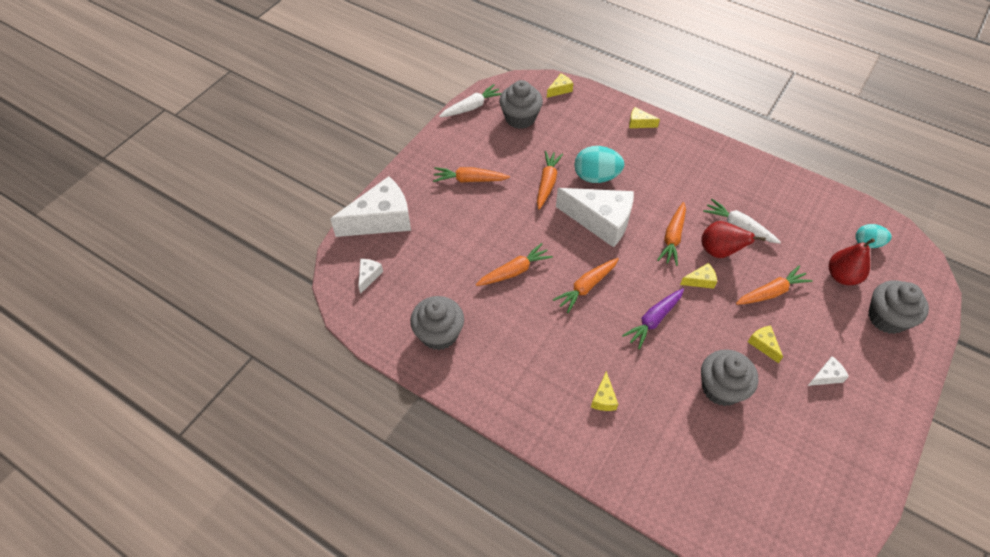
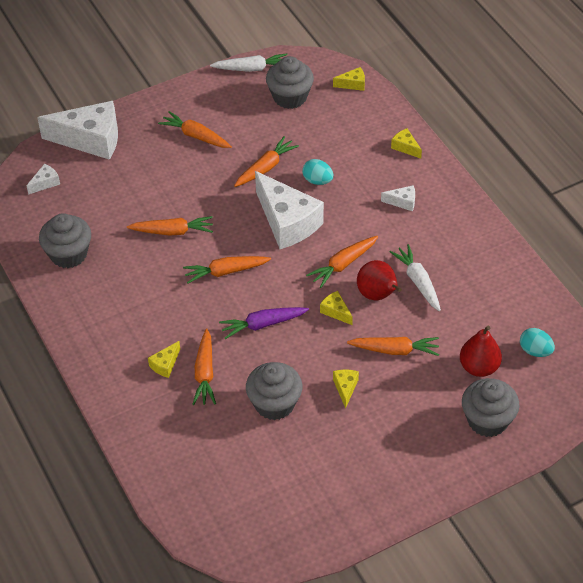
camera: 30 degrees right, 5 degrees down
(596, 177) = (317, 181): turquoise egg -> turquoise egg, size x0.62
(643, 389) = (205, 373): none -> orange carrot
(700, 281) = (335, 311): yellow cheese -> yellow cheese turned 150 degrees counterclockwise
(826, 376) = (380, 438): white cheese -> white cheese (402, 202)

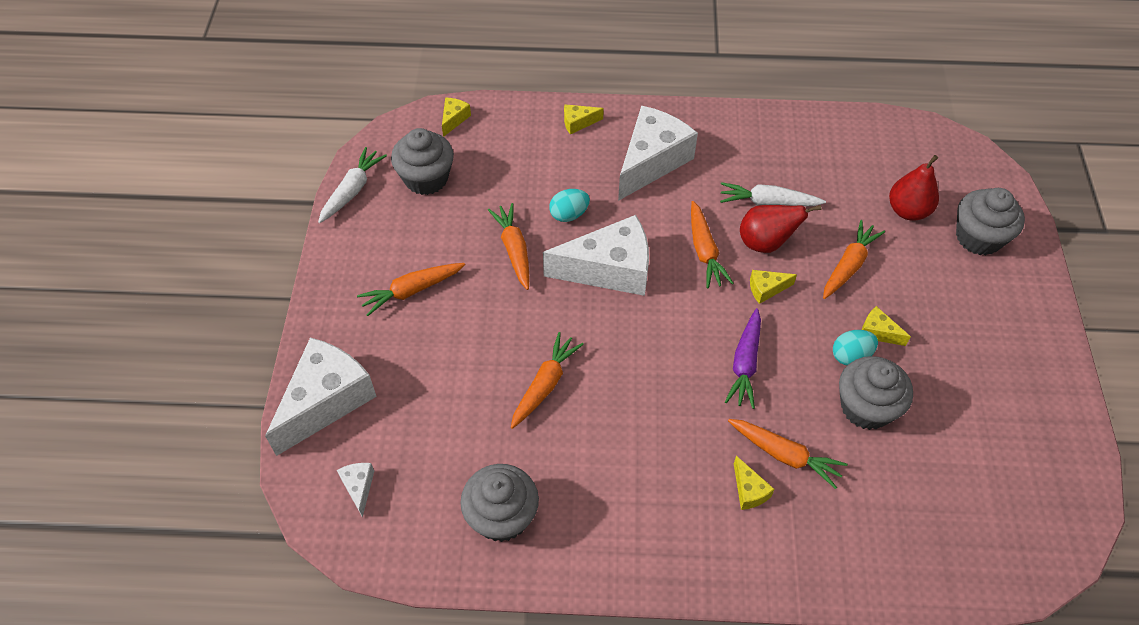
camera: 60 degrees left, 5 degrees up
(225, 272) = (644, 362): orange carrot -> none
(402, 202) = (651, 161): white cheese -> white cheese, size x2.35
(535, 351) = (910, 160): turquoise egg -> turquoise egg (850, 356)

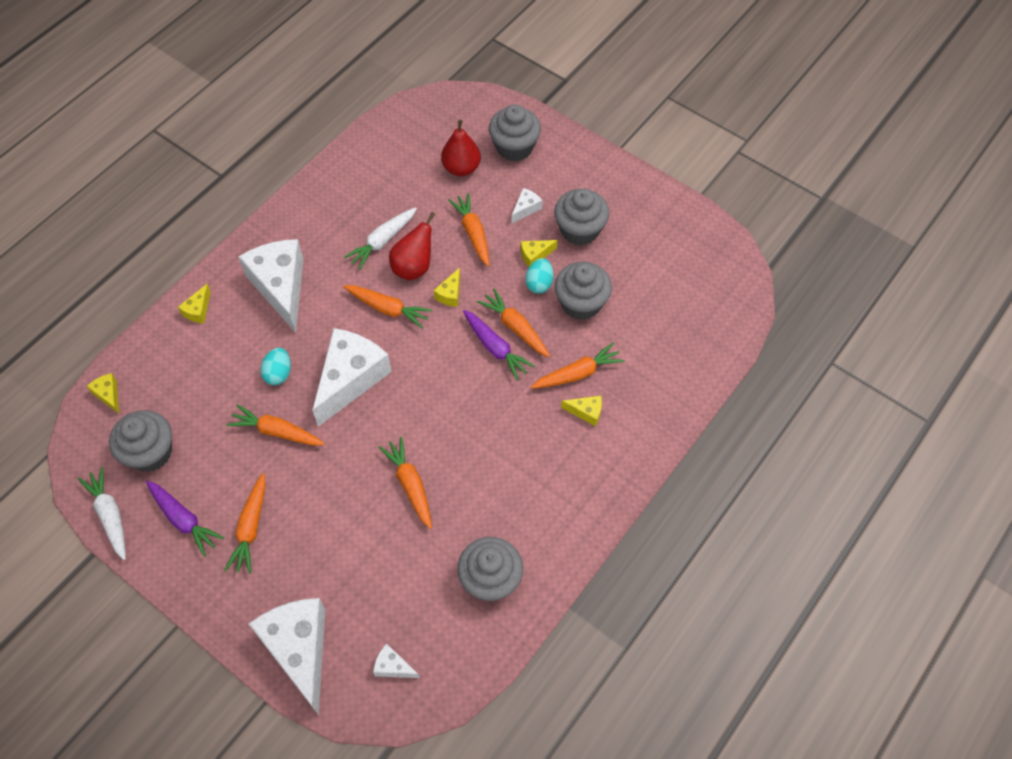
camera: 55 degrees left, 5 degrees up
(384, 240) = (184, 520): none -> purple carrot
(783, 366) = (515, 327): none -> orange carrot
(921, 291) = (526, 209): none -> white cheese
(947, 353) = (579, 230): none -> grey cupcake

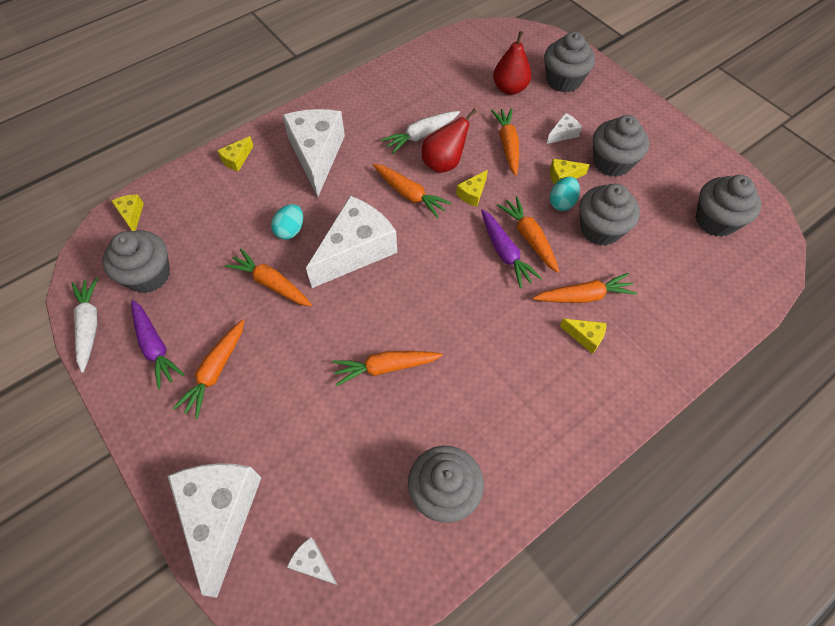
camera: 15 degrees right, 0 degrees up
(410, 485) = (385, 367): orange carrot -> orange carrot turned 90 degrees counterclockwise
(687, 270) = (715, 220): none -> grey cupcake

